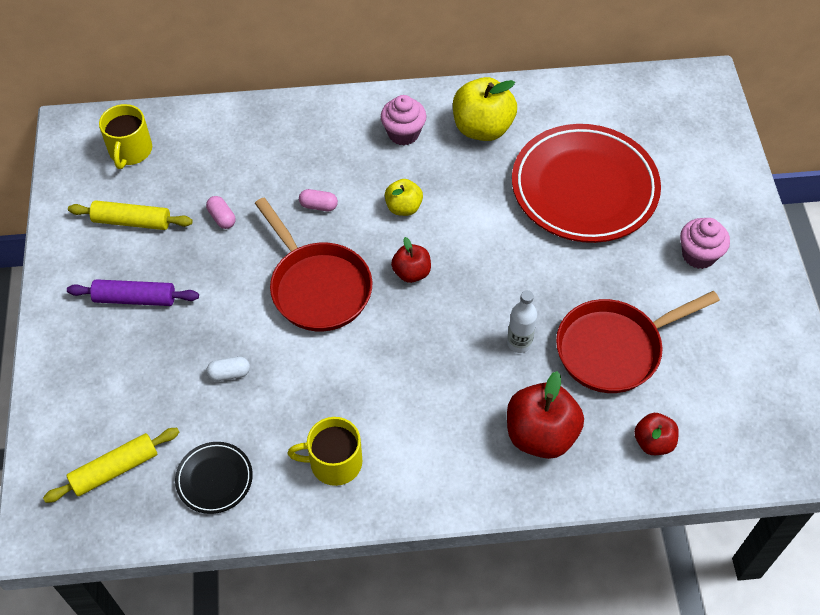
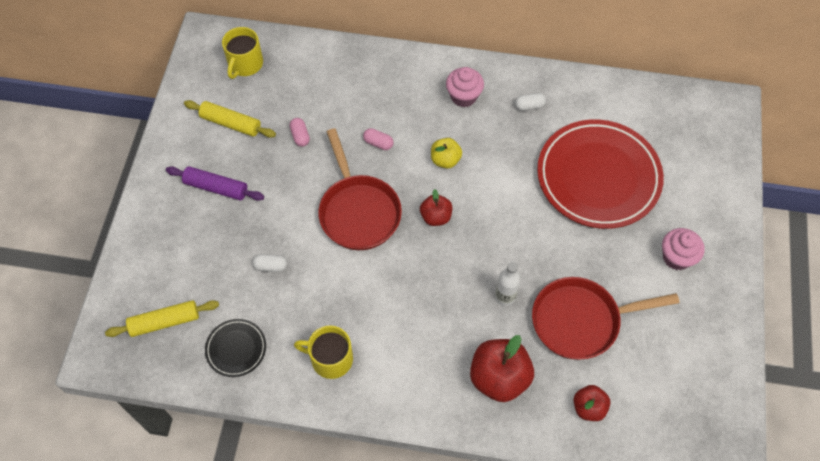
camera: 15 degrees right, 5 degrees up
(482, 128) = (529, 106): yellow apple -> white capsule

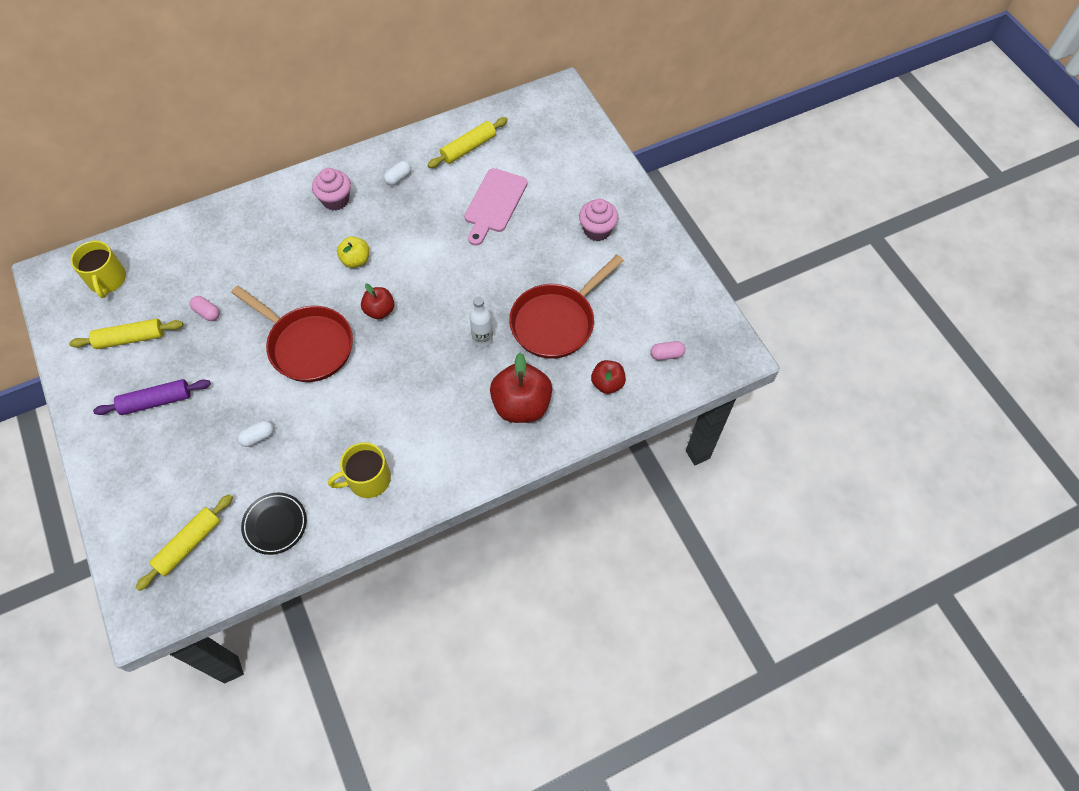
camera: 35 degrees left, 0 degrees up
(378, 143) = (285, 279): pink capsule -> pink capsule (666, 355)
(598, 177) = (494, 203): red plate -> pink cutting board
(609, 112) = (468, 148): none -> yellow rolling pin

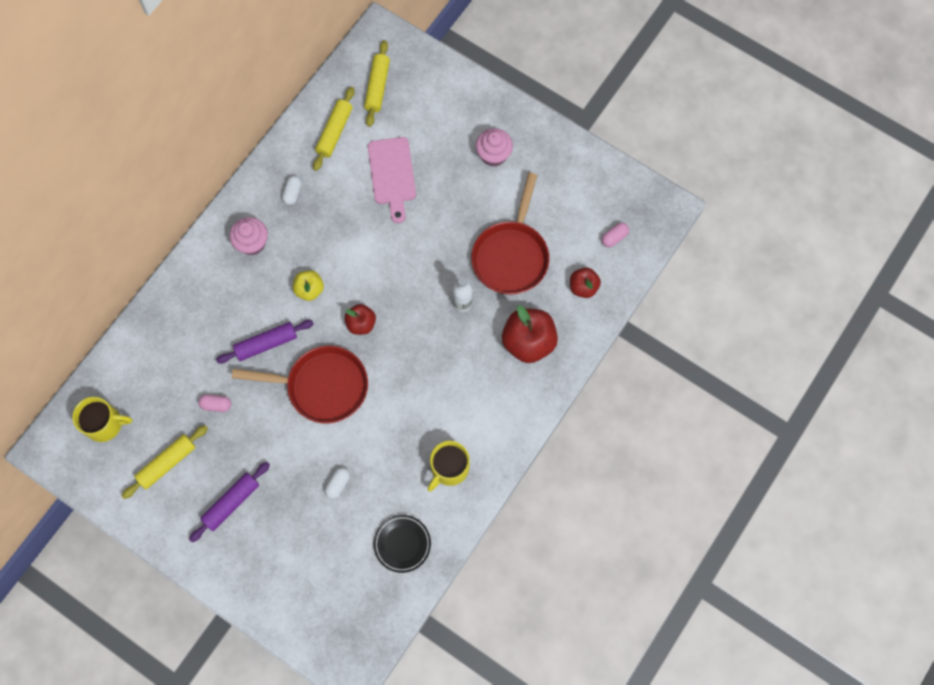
camera: 30 degrees left, 10 degrees up
(107, 280) = (104, 424): yellow mug -> yellow mug turned 45 degrees counterclockwise
(189, 544) = (346, 597): yellow rolling pin -> yellow rolling pin (377, 87)
(286, 285) = (266, 344): none -> purple rolling pin

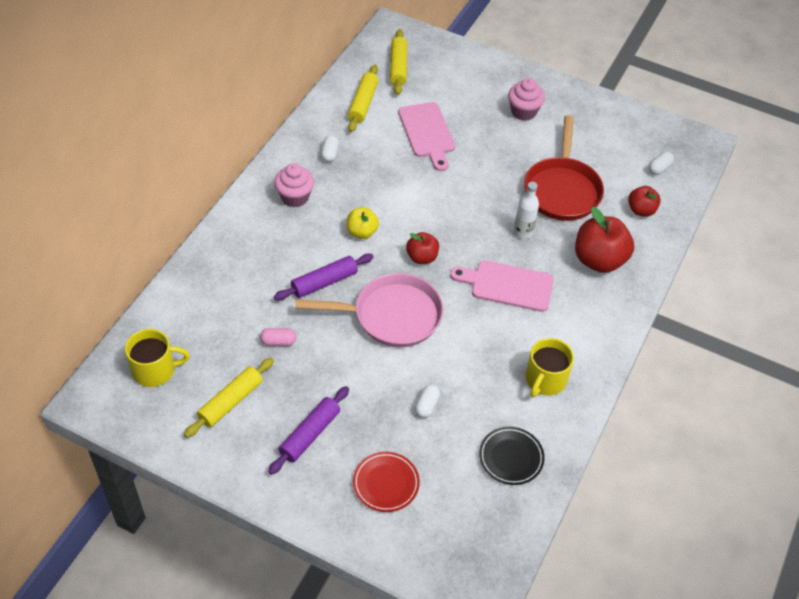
camera: 10 degrees left, 20 degrees down
(289, 558) = (386, 483): none -> red plate
(322, 386) = (391, 316): red pan -> pink pan
(435, 363) = (507, 285): none -> pink cutting board
(614, 237) = (659, 168): pink capsule -> white capsule

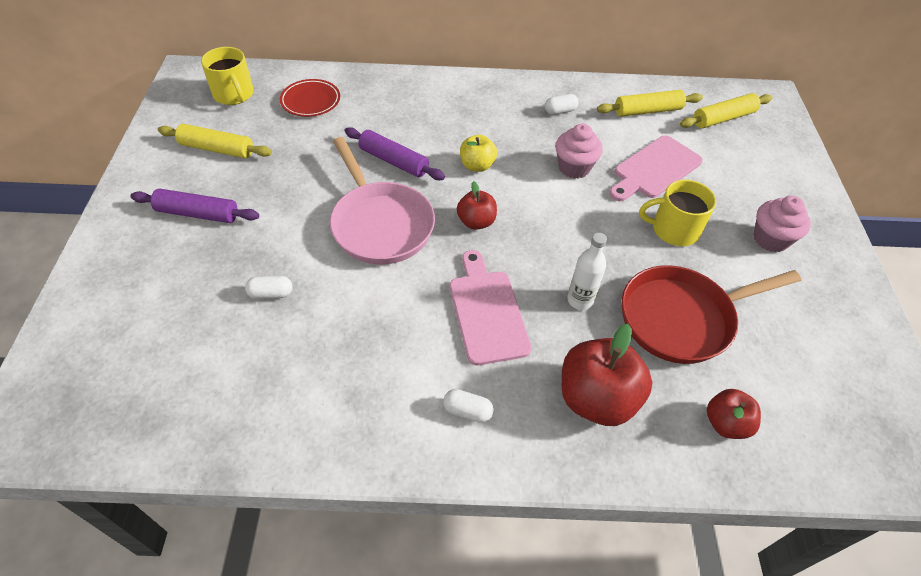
camera: 65 degrees right, 0 degrees up
(278, 342) = (302, 155): pink capsule -> none
(295, 197) = (486, 107): pink cupcake -> pink cupcake (574, 167)
(386, 483) = (152, 293): red plate -> red plate (310, 101)
(511, 457) = (224, 401): black plate -> none
(545, 380) = (361, 399): yellow mug -> yellow mug (674, 229)
(659, 168) = (824, 423): white capsule -> white capsule (467, 411)

